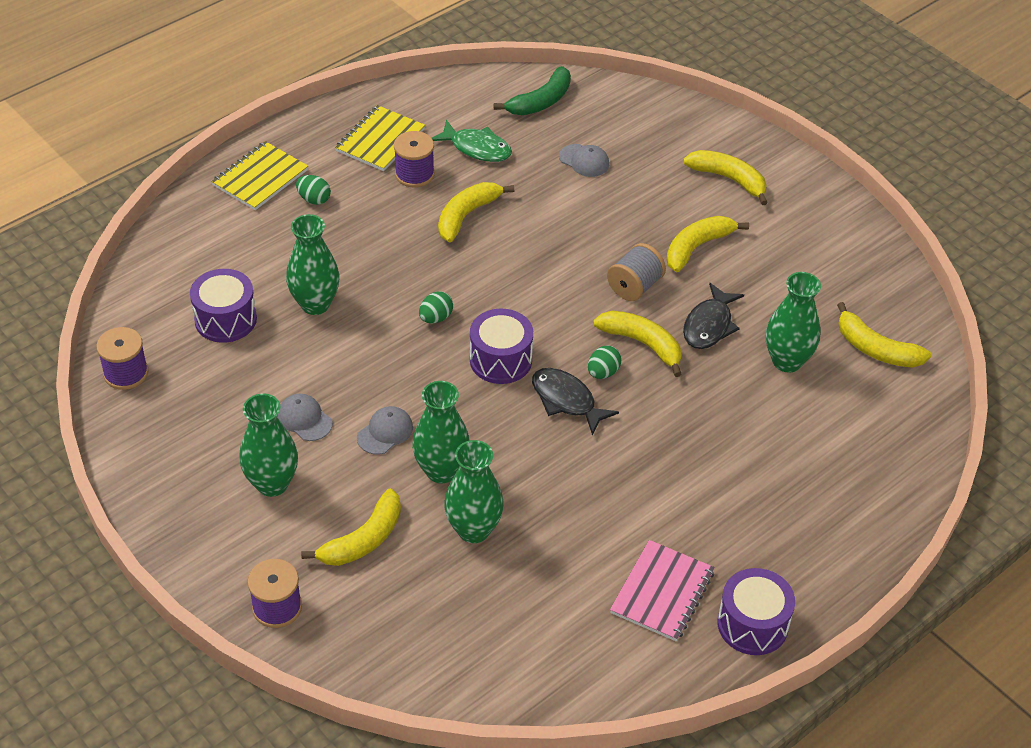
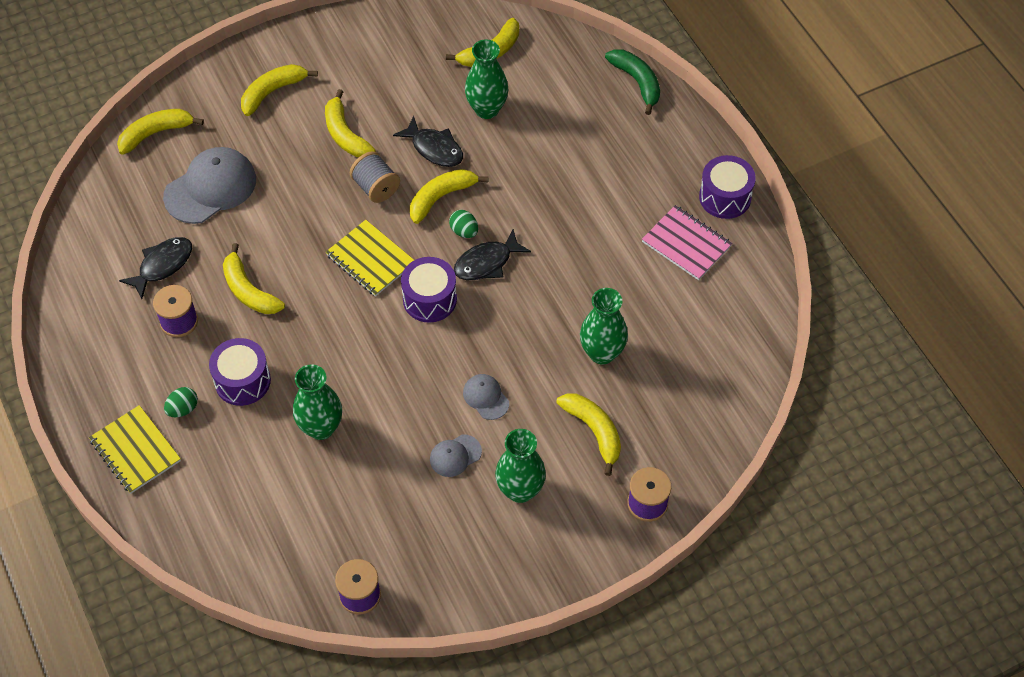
camera: 75 degrees left, 10 degrees up
(225, 319) = (317, 503): purple drum -> purple drum (242, 381)
(380, 140) = (121, 341): yellow notebook -> yellow notebook (370, 259)
(436, 318) = (367, 337): green egg -> none
(441, 471) = (537, 364): green vase -> none
(477, 148) = (162, 265): green fish -> black fish
(541, 101) = (118, 203): green banana -> green banana (637, 82)
(584, 161) = (210, 188): grey cap -> grey cap, size x1.99
(636, 107) = (156, 133): none -> yellow banana

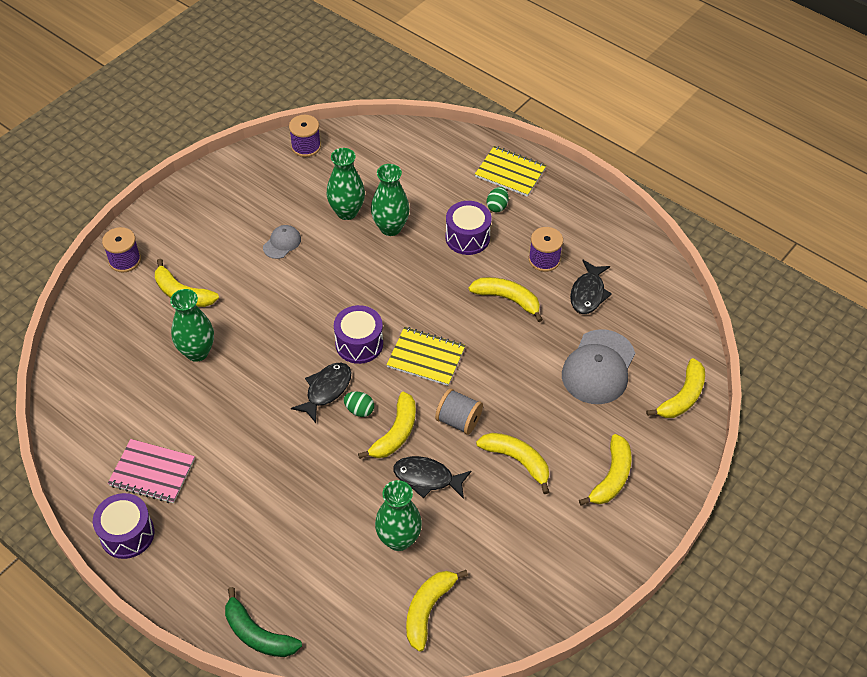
camera: 155 degrees right, 5 degrees down
(486, 397) = (277, 288): grey cap -> none
(520, 490) = (223, 238): green vase -> green vase (347, 212)

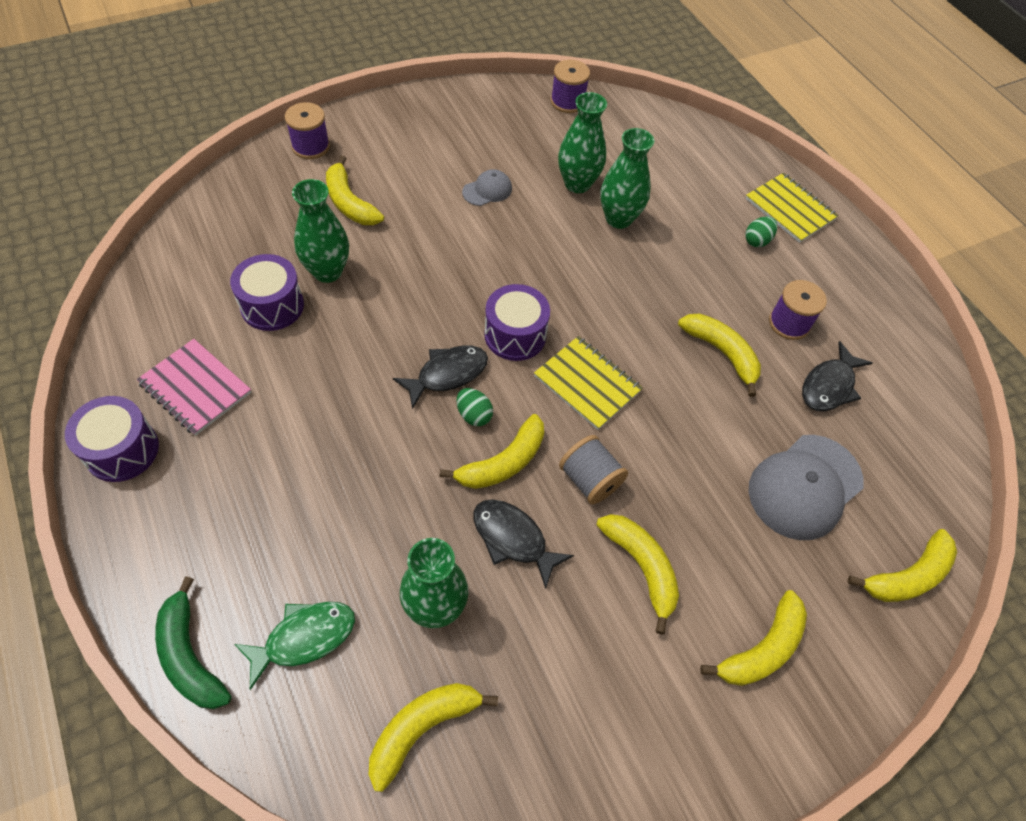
camera: 20 degrees right, 5 degrees up
(325, 593) = (304, 638): none -> green fish
(467, 237) = (705, 262): purple drum -> purple drum (272, 306)

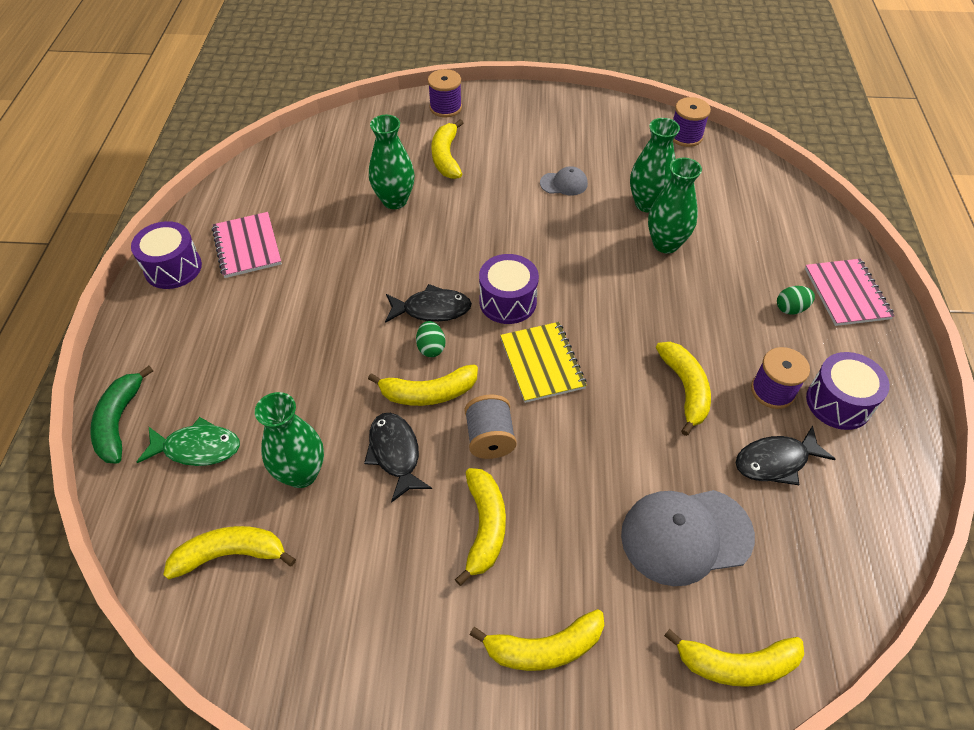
camera: 35 degrees right, 5 degrees down
(272, 306) = (338, 210): purple drum -> purple drum (838, 402)
(790, 209) = (847, 293): yellow notebook -> pink notebook

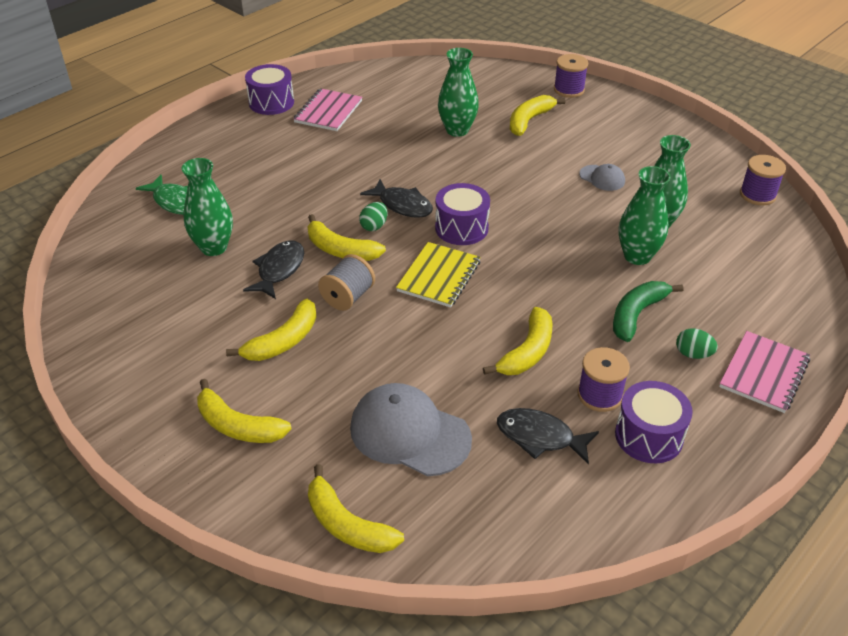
camera: 40 degrees right, 10 degrees down
(119, 421) = (152, 166): green banana -> green banana (636, 314)
(231, 554) = (130, 263): yellow banana -> none

